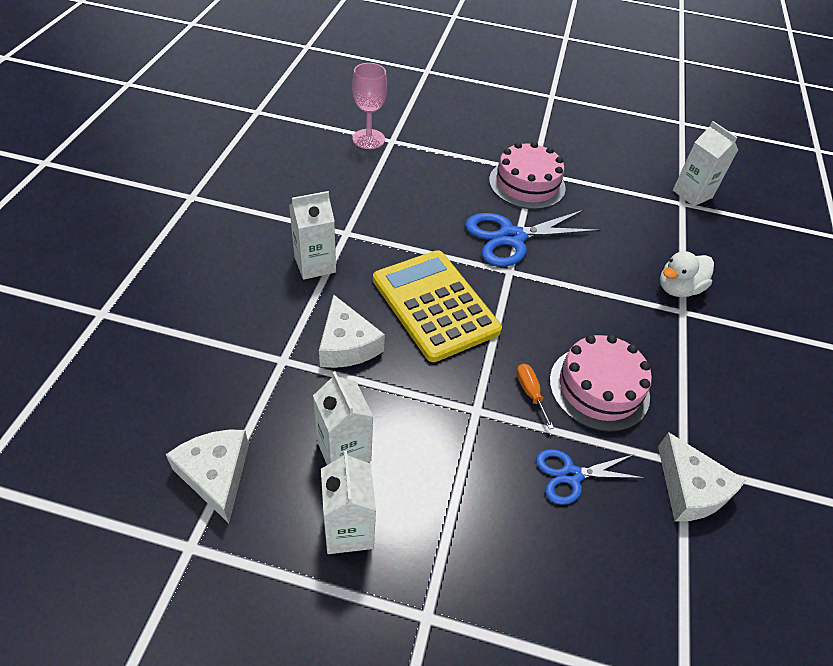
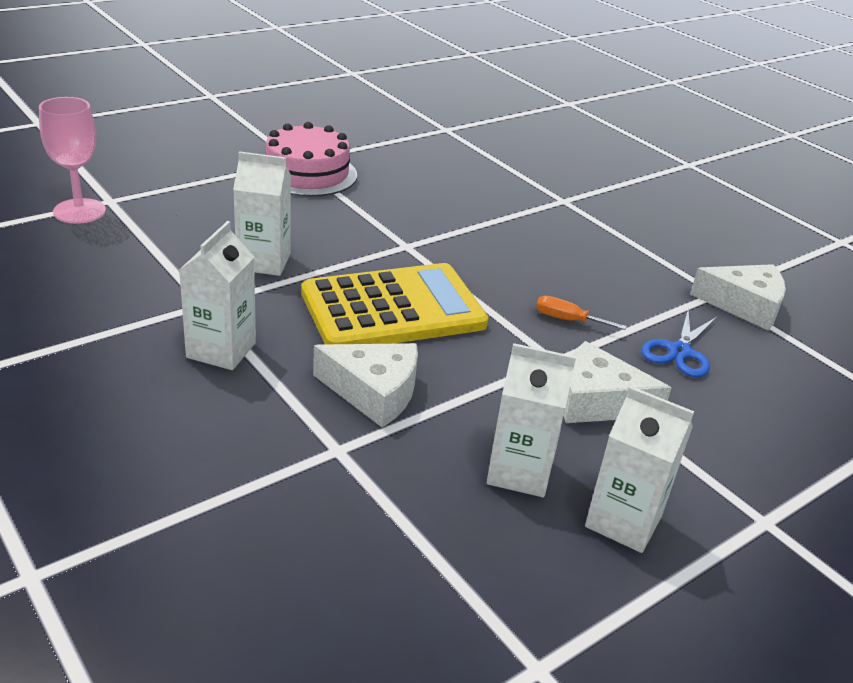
camera: 50 degrees left, 15 degrees down
(216, 475) = (452, 592): white cheese -> white cheese (597, 401)
(435, 305) = (393, 309): yellow calculator -> yellow calculator turned 150 degrees clockwise
(511, 238) = (365, 220): blue scissors -> none
(599, 388) = (600, 284): pink cake -> none
(678, 289) = (537, 187): white duck -> none
(692, 194) = (442, 119): white carton -> white carton (263, 262)

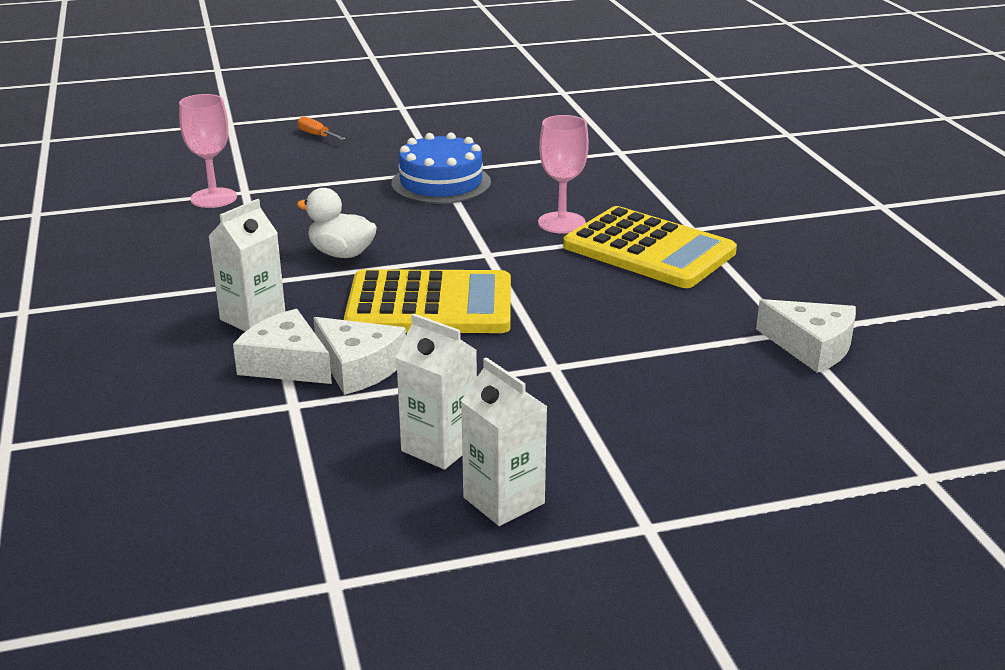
camera: 25 degrees right, 5 degrees down
(263, 262) = (341, 254): white carton -> white duck
(307, 173) = (441, 183): pink cake -> blue cake
(449, 205) = (561, 223): none -> pink goblet
(544, 225) = (649, 249): none -> yellow calculator
(567, 320) = (597, 335): orange screwdriver -> orange screwdriver (316, 135)
(597, 401) = (565, 405): white cheese -> white cheese (286, 364)
(679, 352) = (693, 377): blue scissors -> none

